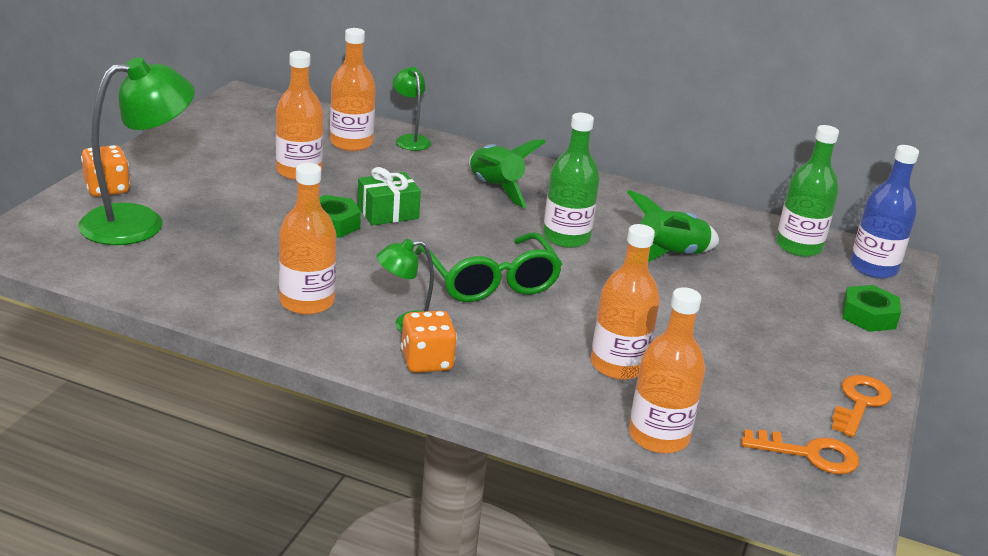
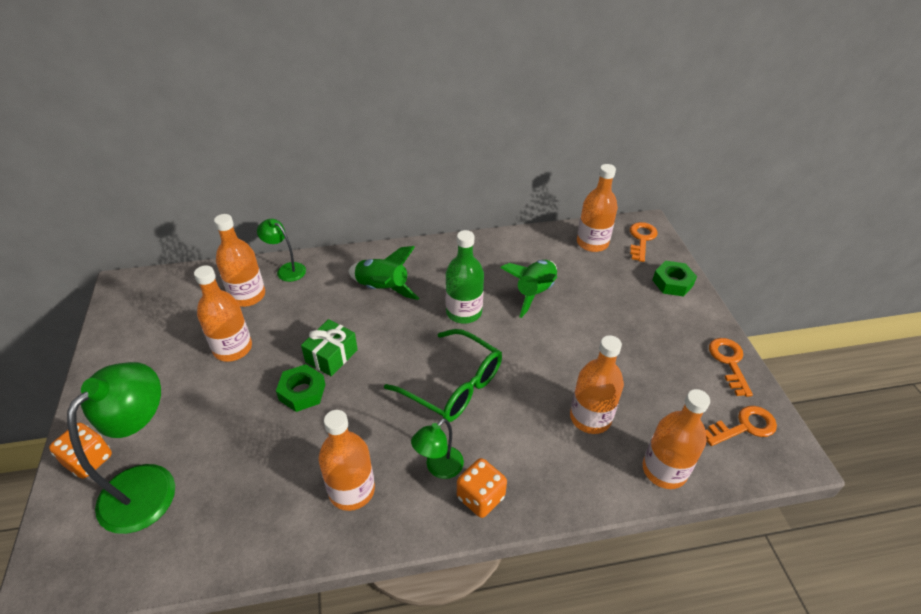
camera: 30 degrees left, 15 degrees up
(798, 247) = (592, 243): green bottle -> orange bottle
(873, 268) = (641, 239): blue bottle -> orange key

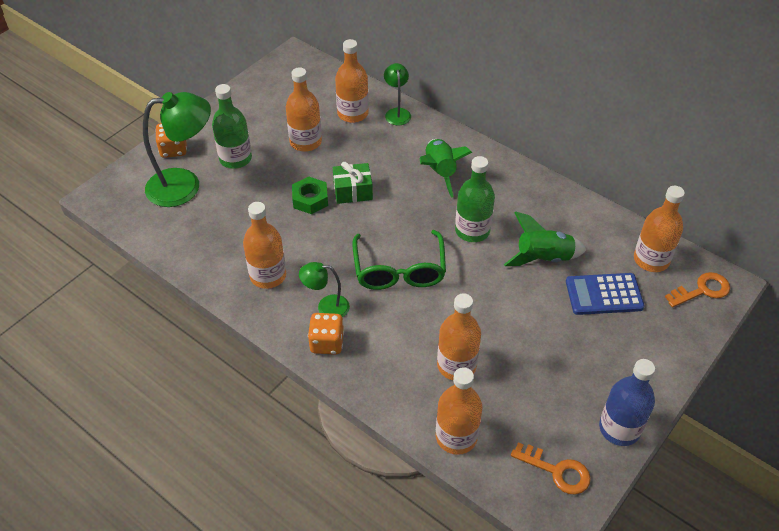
camera: 50 degrees right, 5 degrees up
(177, 415) = (235, 159): none -> green bottle
(600, 286) = (604, 294): none -> blue calculator
(672, 283) = (671, 341): green nut -> none
(729, 362) = (619, 428): orange key -> blue bottle

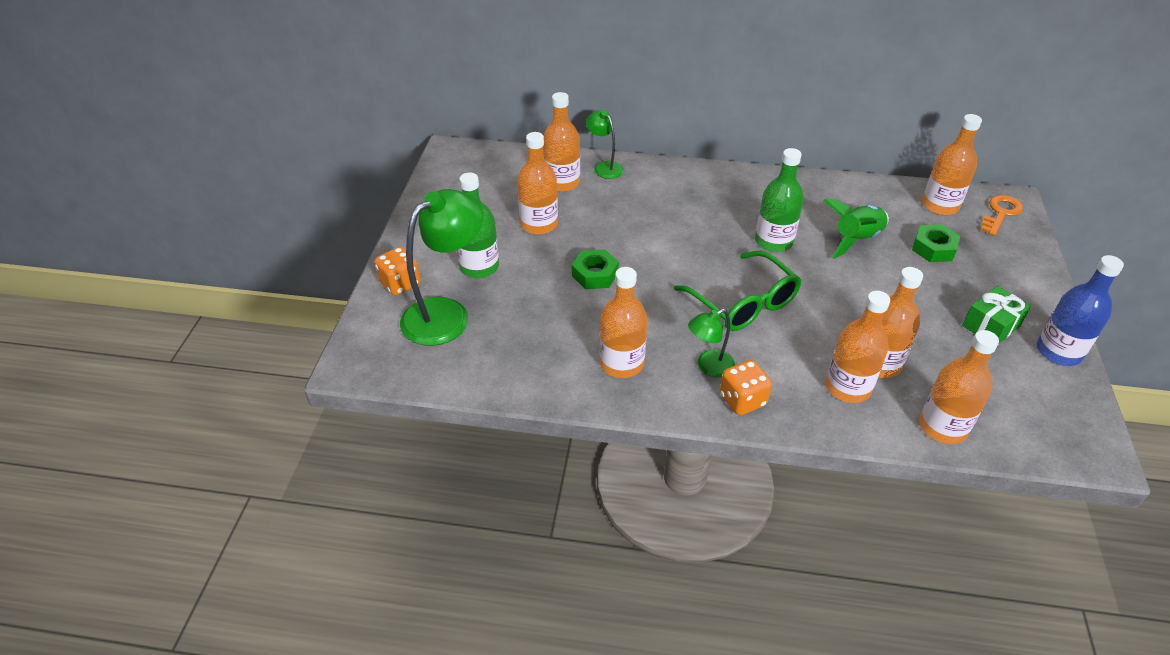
camera: 30 degrees left, 5 degrees down
(353, 191) = (630, 251): green gift -> green gift (991, 326)
(414, 372) = (848, 387): none -> orange bottle
(440, 172) = (695, 203): green rocket -> none
(557, 471) = (1051, 413): orange key -> none
(604, 294) = (933, 248): blue calculator -> green nut

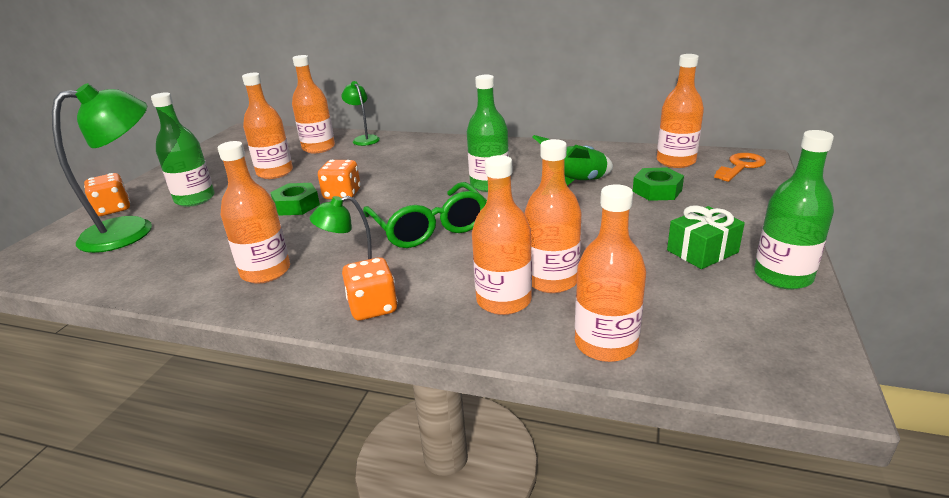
camera: 10 degrees right, 15 degrees down
(633, 258) = (342, 195): none -> orange dice
(1058, 352) = (783, 276): blue bottle -> green bottle

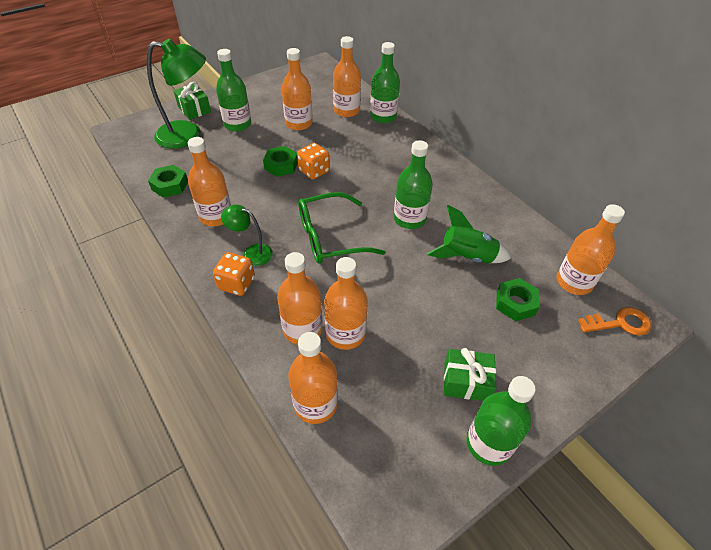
camera: 35 degrees right, 20 degrees up
(113, 209) = (194, 109): orange dice -> green gift
(159, 276) = (170, 185): none -> green nut
(364, 139) = (383, 116): green lamp -> green bottle
(429, 228) = (330, 237): green glasses -> green glasses turned 60 degrees clockwise

